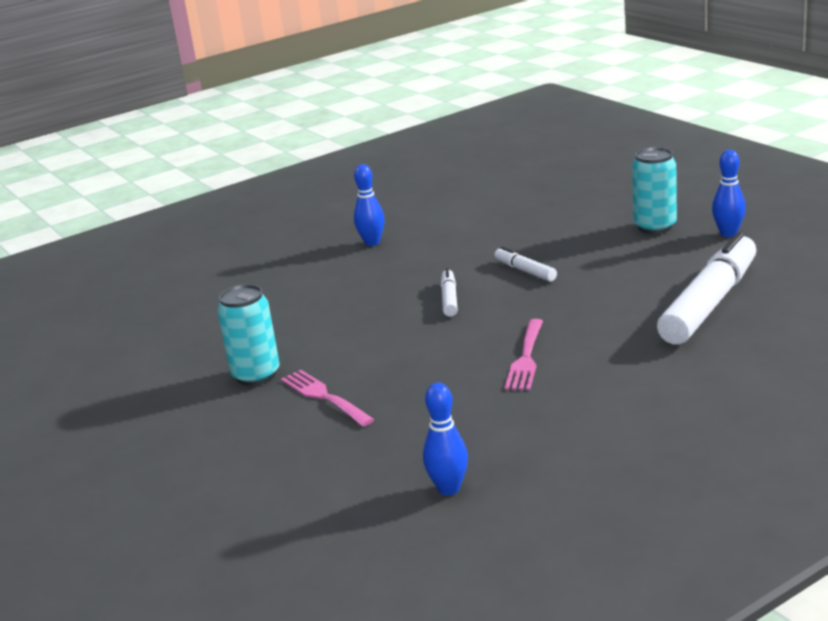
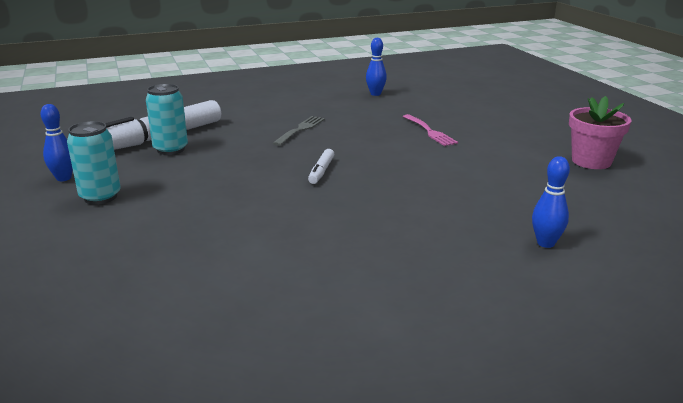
camera: 170 degrees left, 0 degrees up
(103, 385) = (591, 161): none -> pink flower pot
(256, 375) = (475, 149): turquoise can -> turquoise can (170, 149)
(372, 243) = (361, 243): blue bowling pin -> blue bowling pin (545, 243)
(525, 271) = (246, 181): white marker -> none
(526, 358) = (300, 130): pink fork -> grey fork

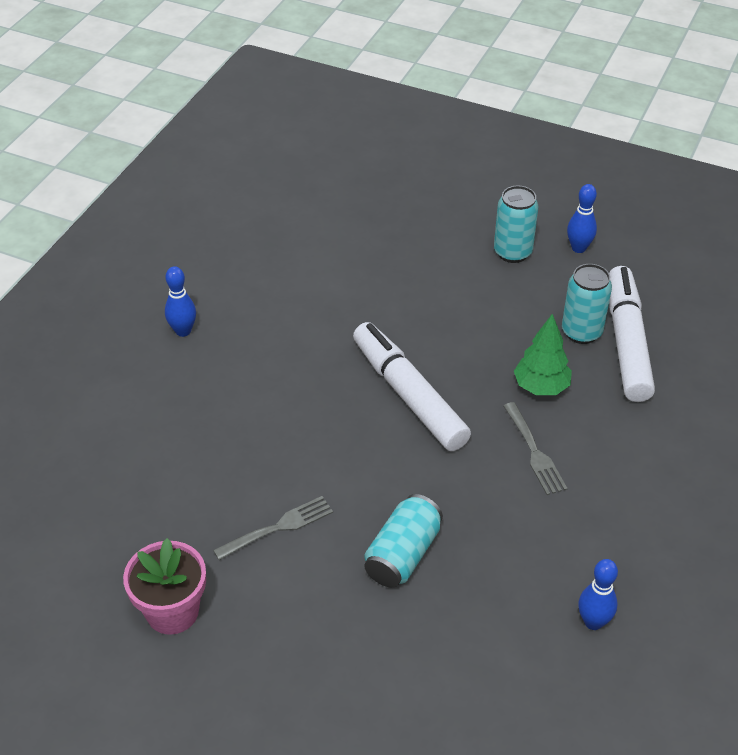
camera: 135 degrees right, 20 degrees up
(244, 143) = (541, 387): none -> green tree
(321, 171) = (409, 395): white marker -> white marker, size x2.24
(429, 131) = (403, 554): pink fork -> turquoise can
(488, 162) = (278, 527): none -> grey fork
(545, 243) = (136, 424): blue bowling pin -> blue bowling pin (183, 331)

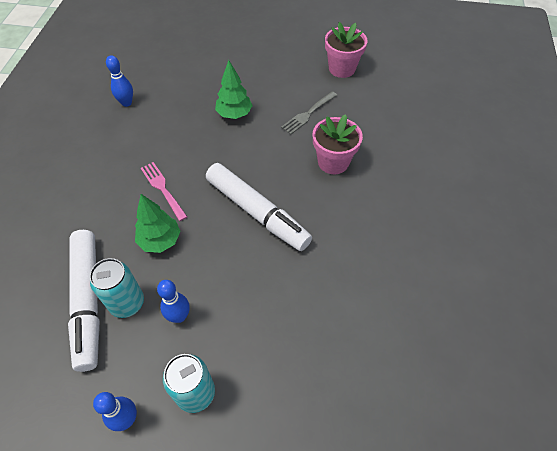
camera: 165 degrees right, 10 degrees up
(183, 331) = (444, 229): blue bowling pin -> blue bowling pin (179, 316)
(277, 439) = (333, 162): none -> pink flower pot
(403, 554) = (234, 114): turquoise can -> green tree
(534, 452) = (163, 189): grey fork -> pink fork

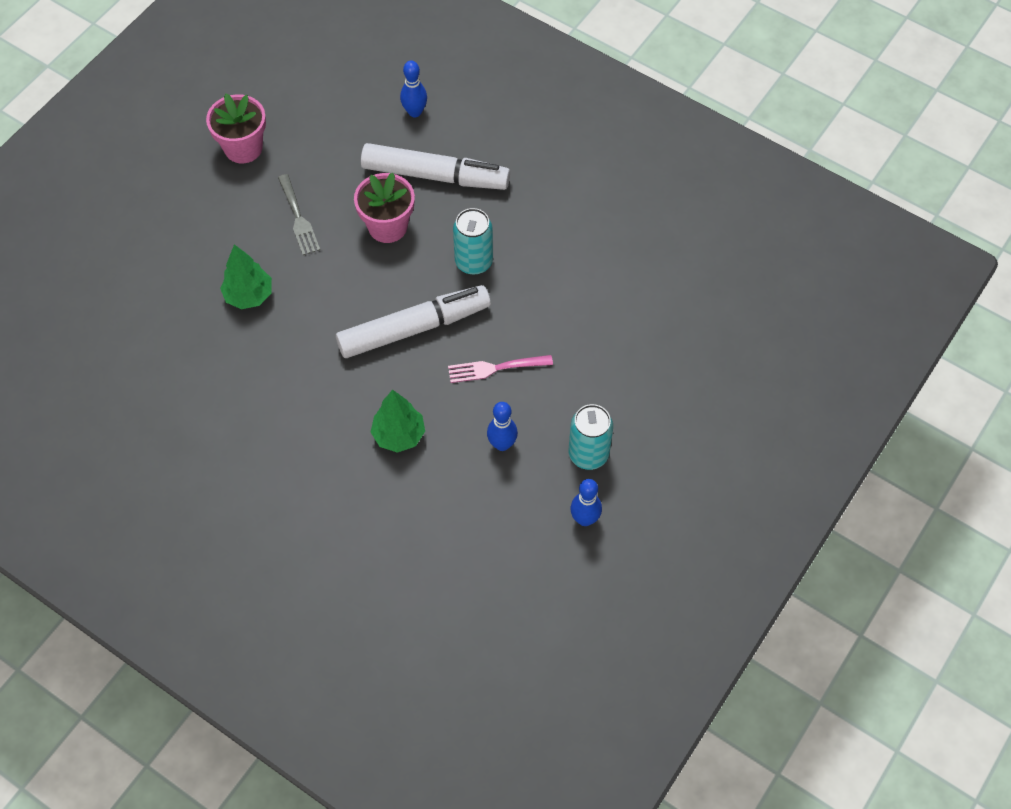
camera: 65 degrees left, 5 degrees up
(88, 301) = (439, 526): white marker -> white marker (435, 176)
(126, 103) = (148, 412): blue bowling pin -> blue bowling pin (415, 112)
(127, 303) = (461, 488): turquoise can -> turquoise can (473, 262)
(163, 189) = (325, 411): pink fork -> pink fork (495, 368)

